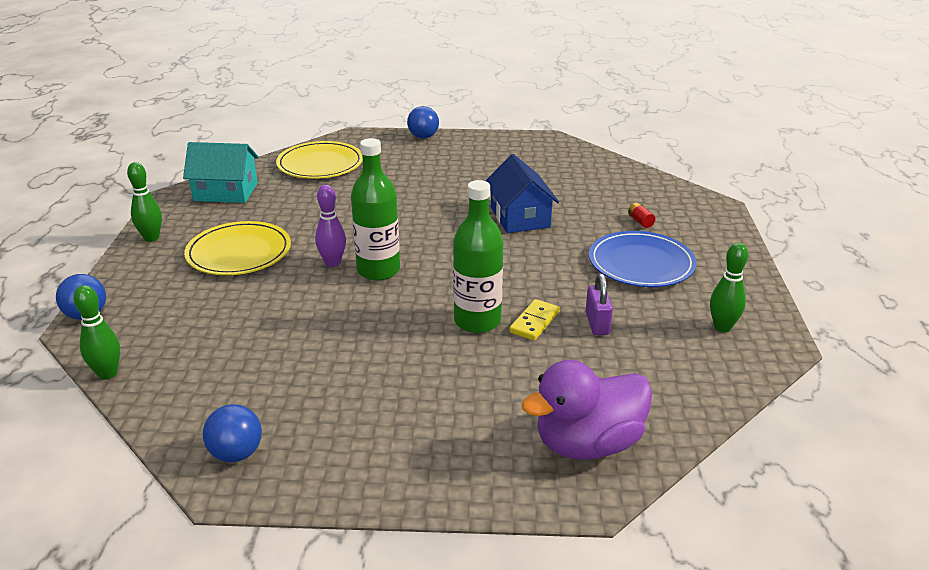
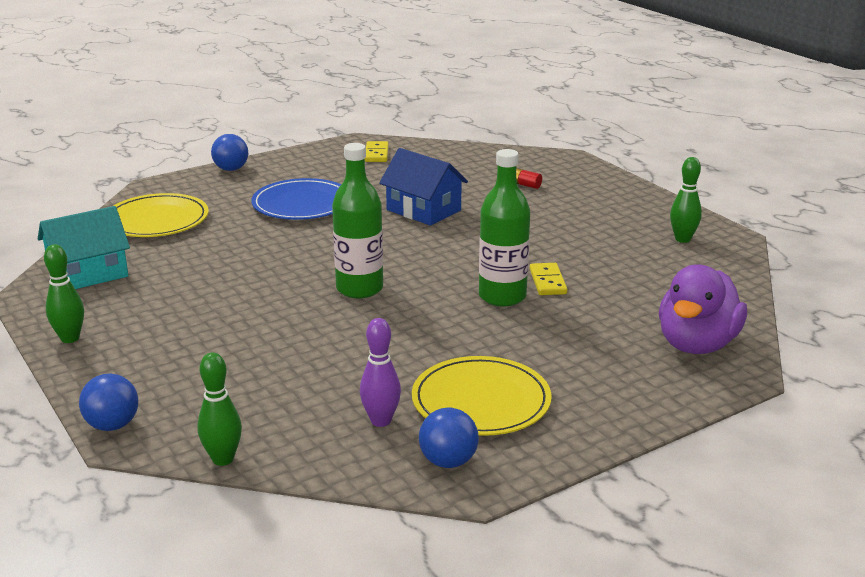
camera: 35 degrees left, 5 degrees down
(239, 252) = (194, 319): yellow plate -> yellow plate (481, 401)
(333, 263) = (306, 297): purple bowling pin -> purple bowling pin (381, 421)
(549, 154) = (376, 154): none -> yellow domino
(597, 323) = (595, 266): purple padlock -> none
(641, 263) = (568, 215): blue plate -> blue plate (302, 204)

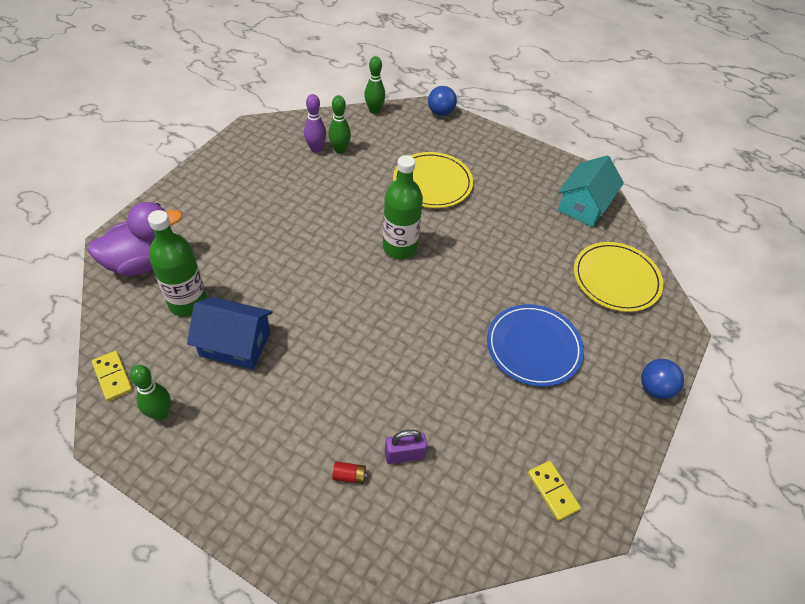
camera: 150 degrees right, 25 degrees up
(70, 338) = (525, 153): green bowling pin -> green bowling pin (340, 150)
(423, 210) = (423, 377): blue house -> blue house (235, 344)
(448, 461) = (269, 136): blue ball -> none
(474, 184) = (404, 454): none -> purple padlock
(481, 401) = (269, 175): yellow plate -> yellow plate (432, 183)
(502, 296) = (295, 271): green bottle -> green bottle (188, 302)
(548, 282) = (268, 301): yellow domino -> yellow domino (112, 377)
(697, 344) = (143, 262): purple duck -> purple duck turned 60 degrees clockwise

